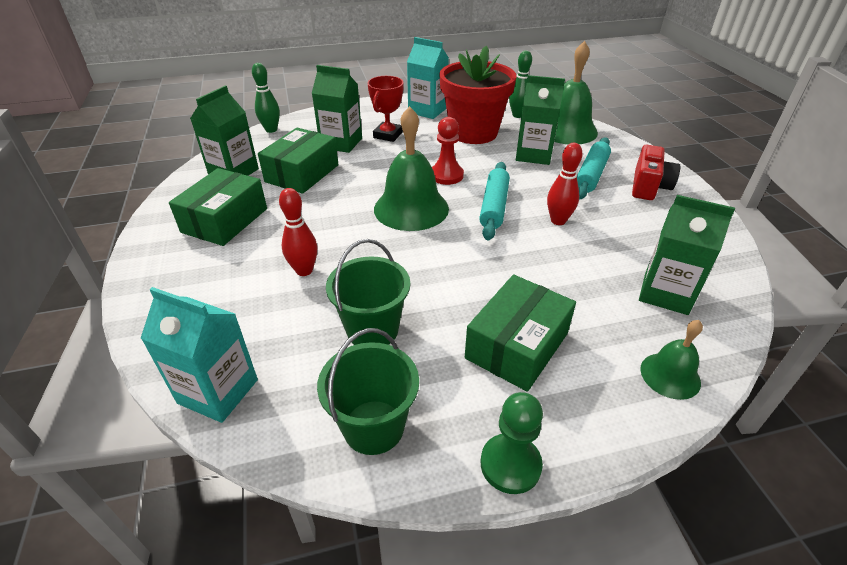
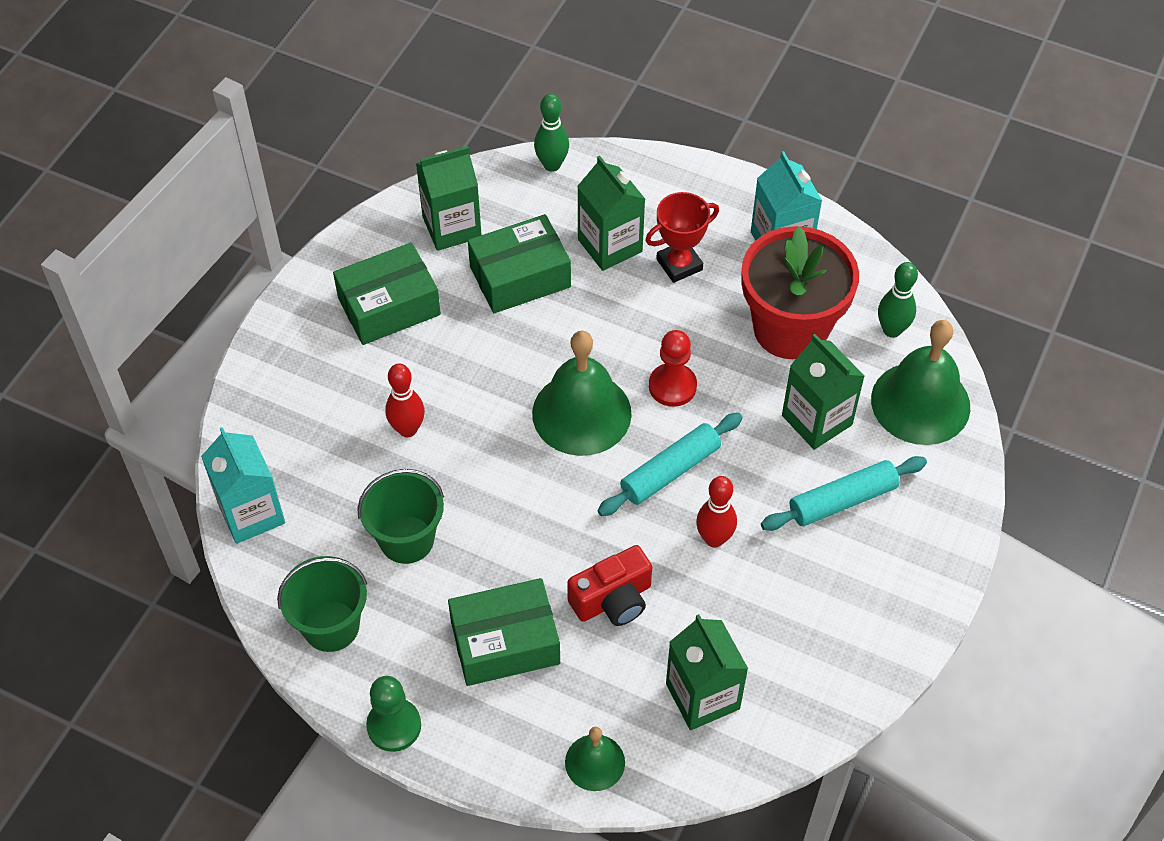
camera: 40 degrees right, 15 degrees up
(649, 187) = (886, 566): red camera -> red camera (613, 600)

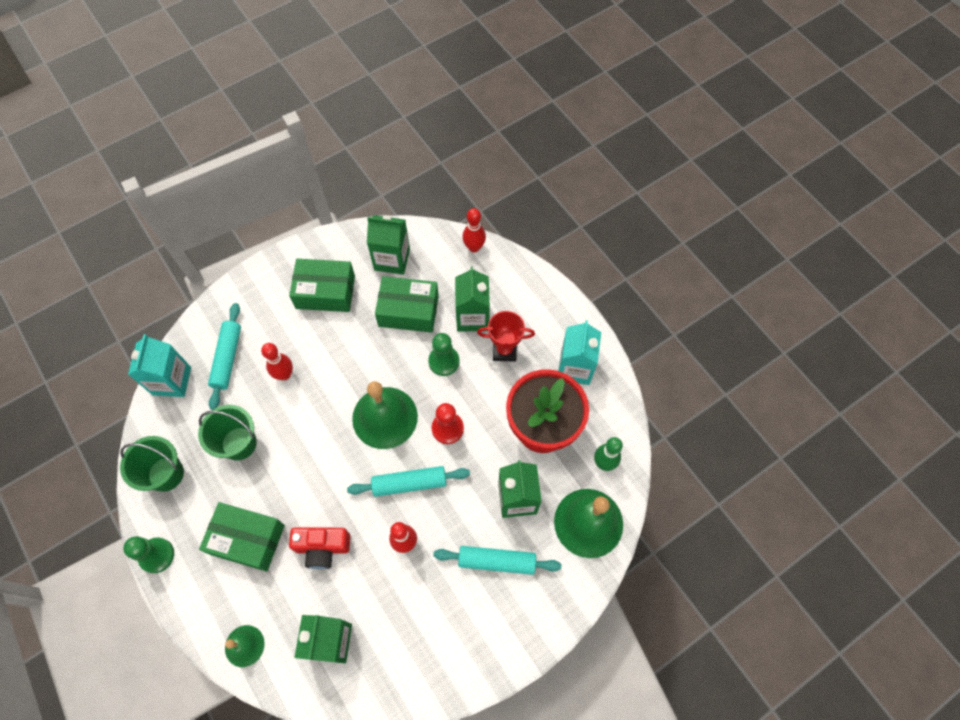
camera: 30 degrees right, 10 degrees up
(311, 448) = (227, 358): none -> turquoise rolling pin
(552, 165) = (474, 247): green bowling pin -> red bowling pin
(610, 313) = (444, 361): none -> green pawn

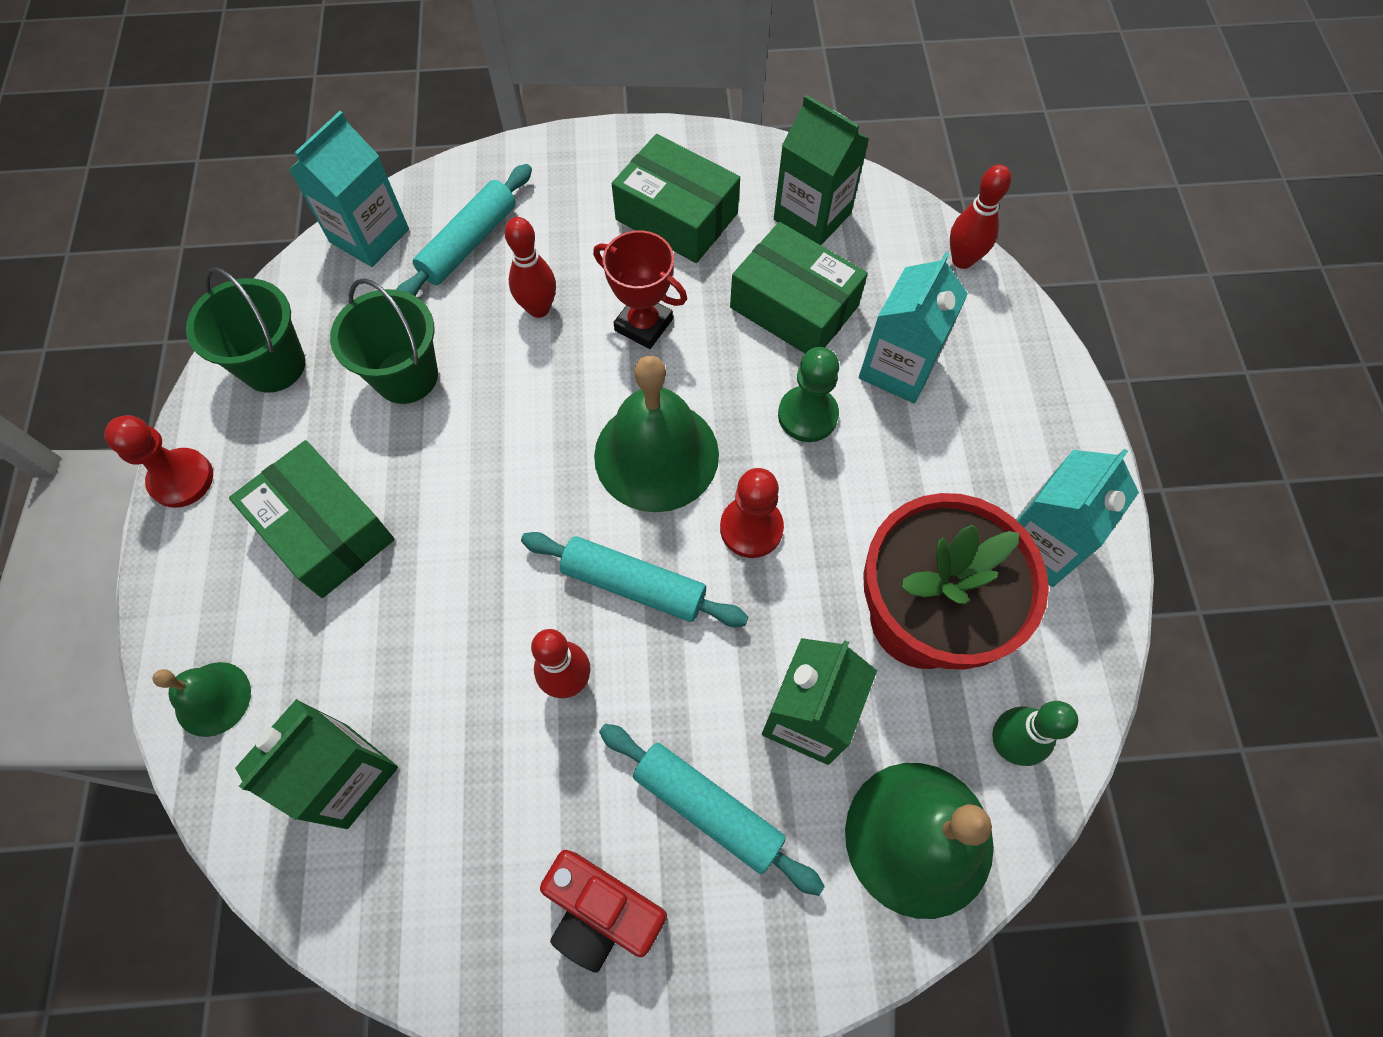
camera: 30 degrees right, 0 degrees up
(157, 555) = (181, 479): green pawn -> red pawn
(322, 548) = (430, 611): red camera -> red camera (602, 912)
(472, 317) = (898, 368): green carton -> turquoise carton
(504, 350) = (924, 450): red trophy -> red trophy (643, 325)

